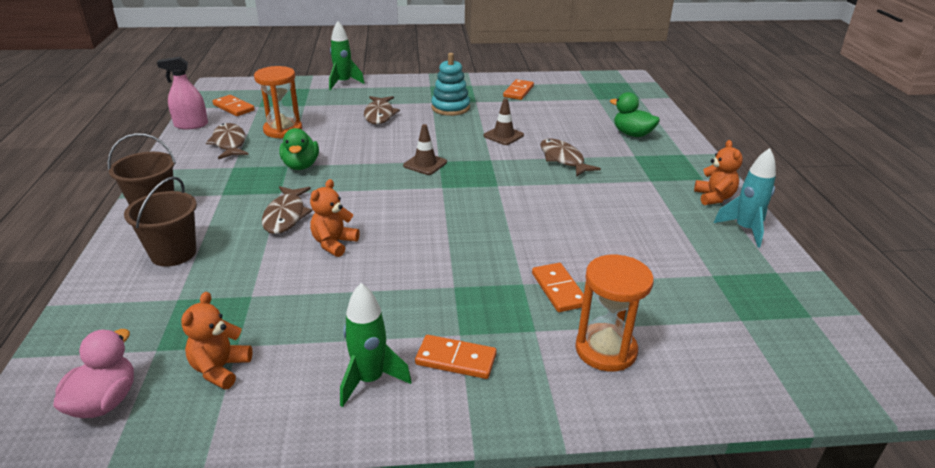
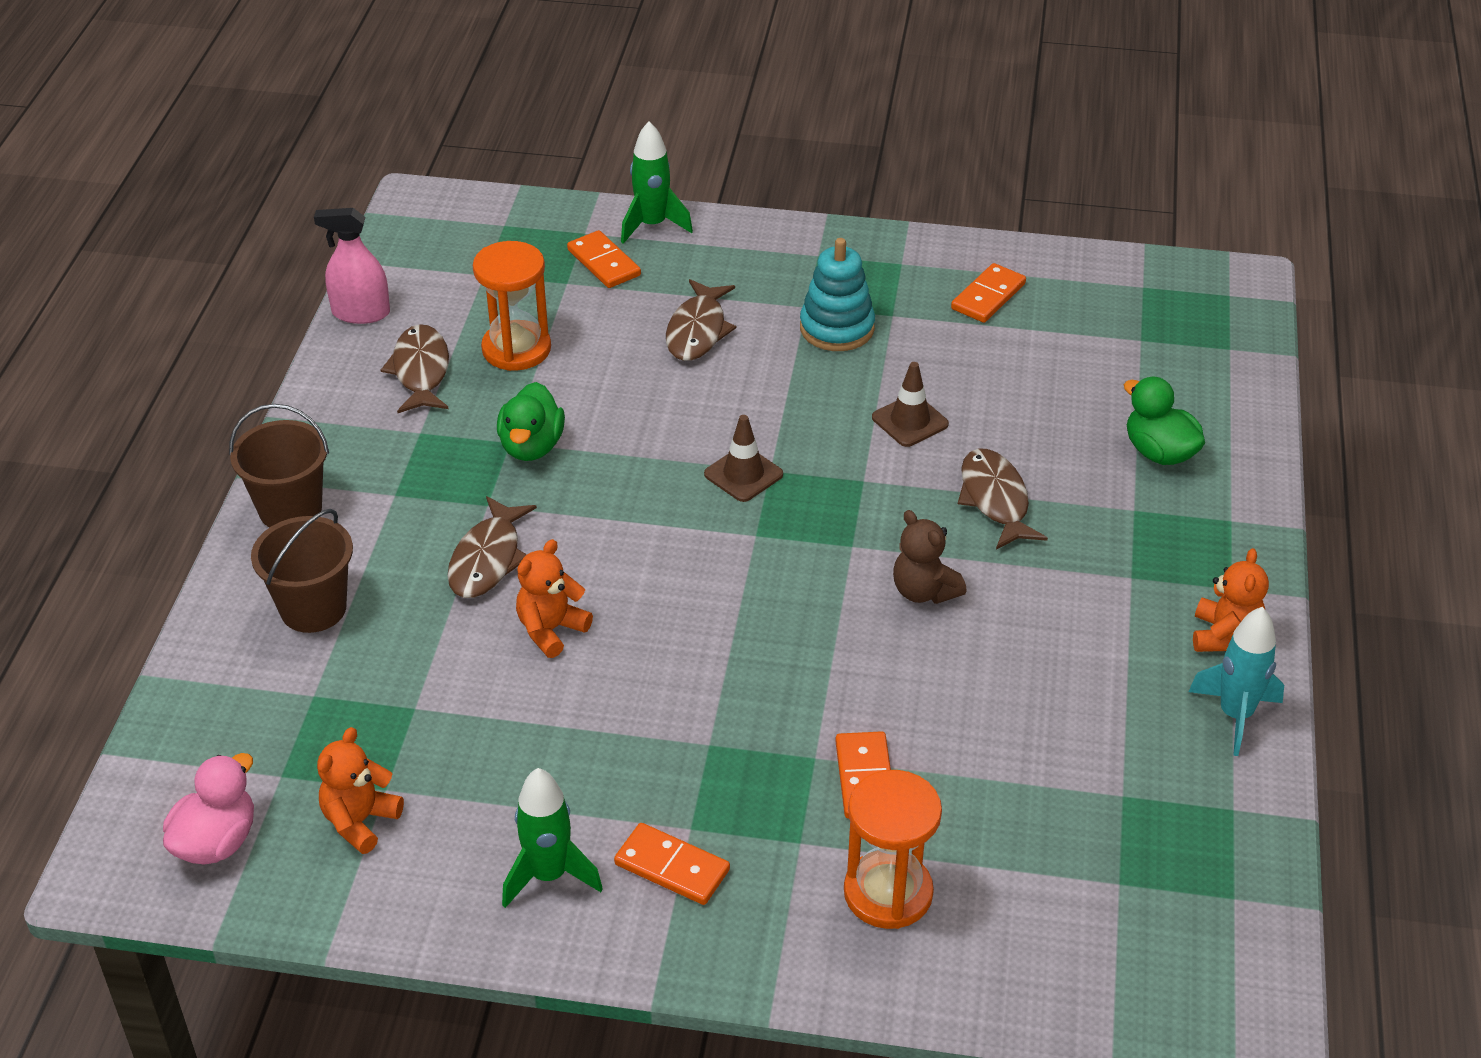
camera: 15 degrees right, 10 degrees up
(234, 107) = (439, 273): orange domino -> orange domino (604, 263)
(546, 199) = (924, 591): none -> brown teddy bear

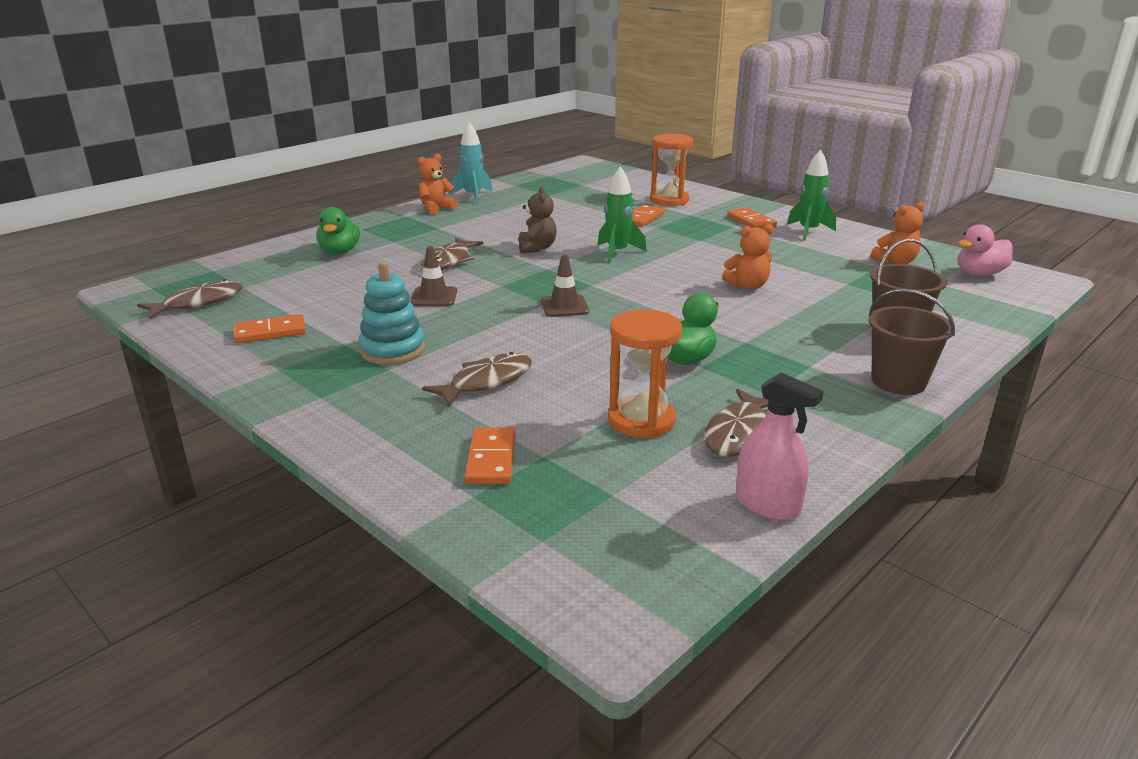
camera: 145 degrees left, 15 degrees down
(488, 559) = (764, 319): brown fish -> brown fish (198, 303)
(652, 225) = (404, 475): green rocket -> green rocket (617, 253)

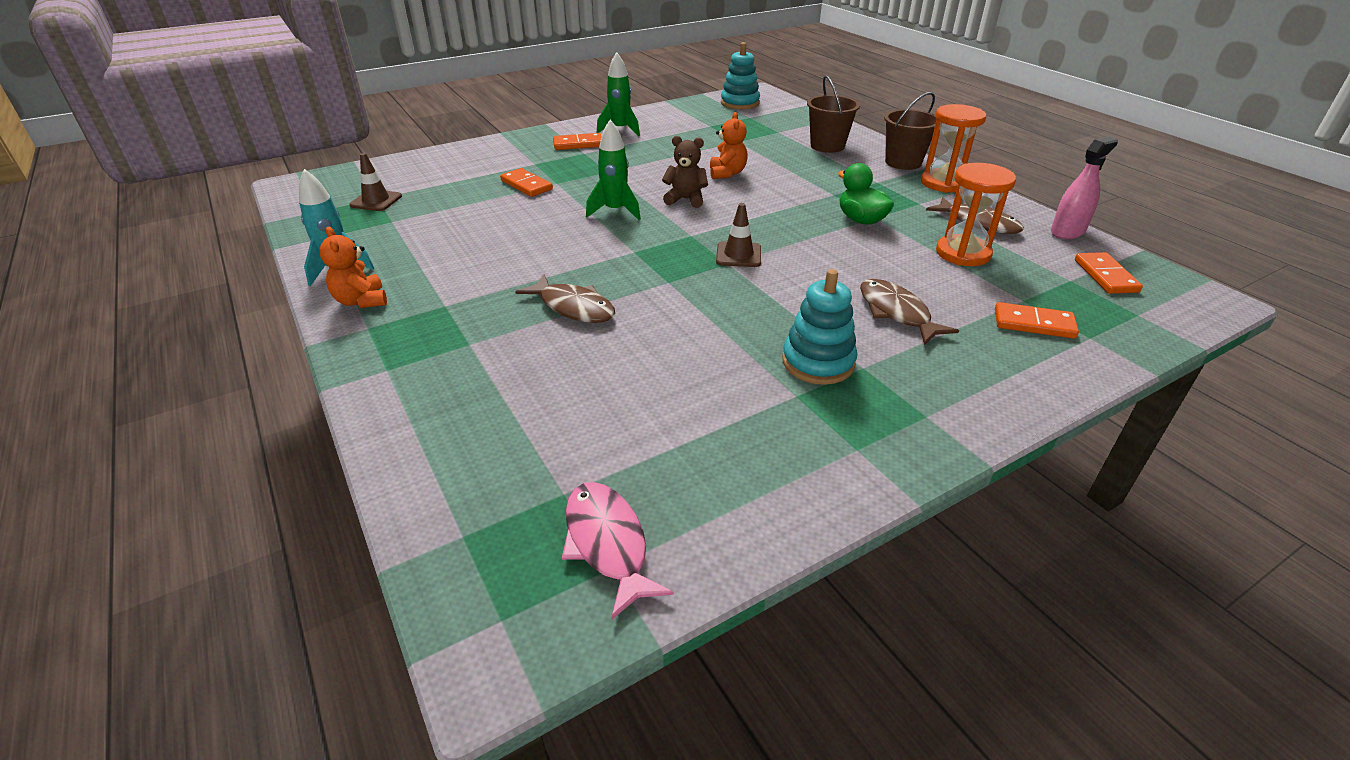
camera: 75 degrees left, 10 degrees up
(198, 303) = (607, 544): brown fish -> pink fish
(270, 332) = (745, 458): orange domino -> orange domino (1105, 276)
(340, 251) = (475, 392): green duck -> none
(434, 297) = (682, 326): brown traffic cone -> brown traffic cone (376, 201)
(537, 248) = (570, 249): brown teddy bear -> brown teddy bear (686, 199)
(669, 200) = (483, 165): orange hourglass -> orange hourglass (943, 183)
(896, 262) = (704, 119): orange teddy bear -> none
(979, 274) = (740, 103): pink duck -> turquoise stacking toy

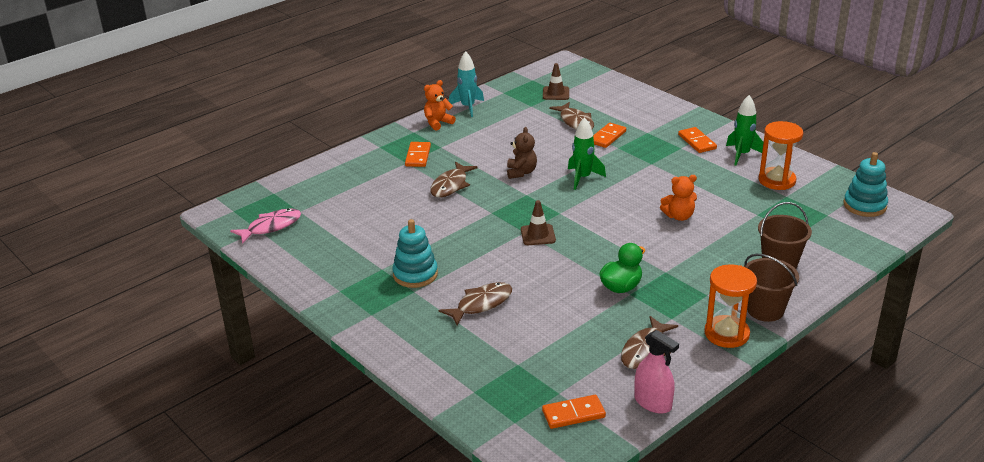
camera: 80 degrees right, 5 degrees down
(469, 198) = (575, 122): none -> brown fish
(686, 199) = (617, 203): brown teddy bear -> brown teddy bear (521, 172)
(963, 253) = (583, 338): orange hourglass -> orange hourglass (777, 180)
(1034, 324) = (484, 366): orange domino -> orange domino (418, 156)

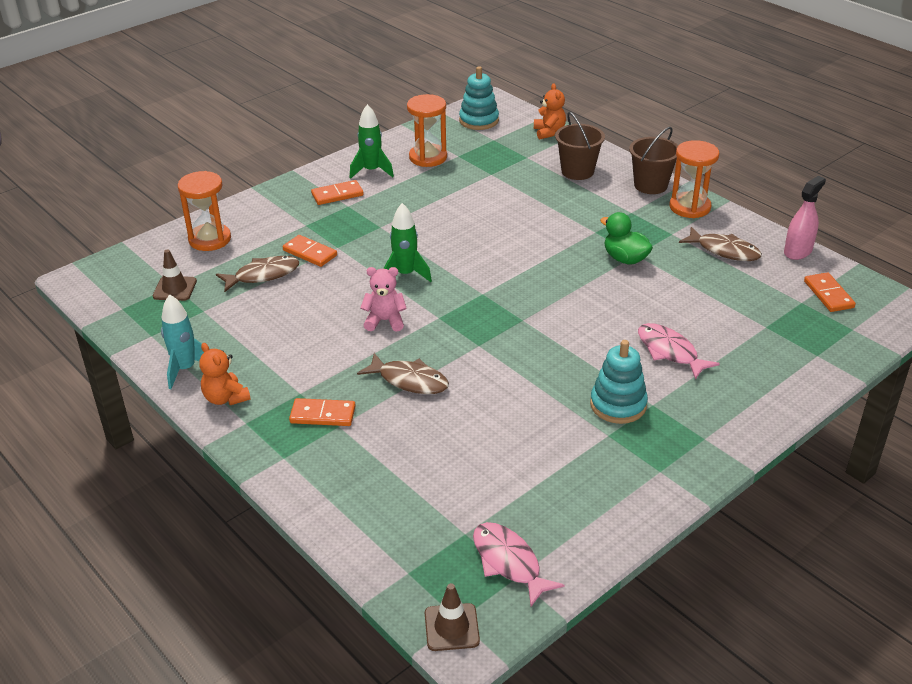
camera: 90 degrees left, 5 degrees up
(481, 304) = (670, 351): brown fish -> pink fish
(521, 172) = (385, 321): brown teddy bear -> pink teddy bear
(538, 235) = (529, 310): brown traffic cone -> brown traffic cone (451, 627)
(619, 98) = (210, 239): none -> orange hourglass
(679, 216) = (493, 217): orange teddy bear -> orange teddy bear (549, 132)

